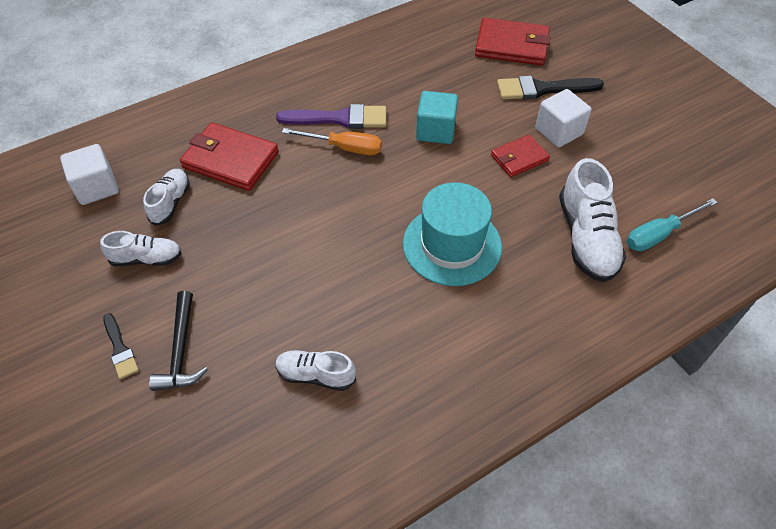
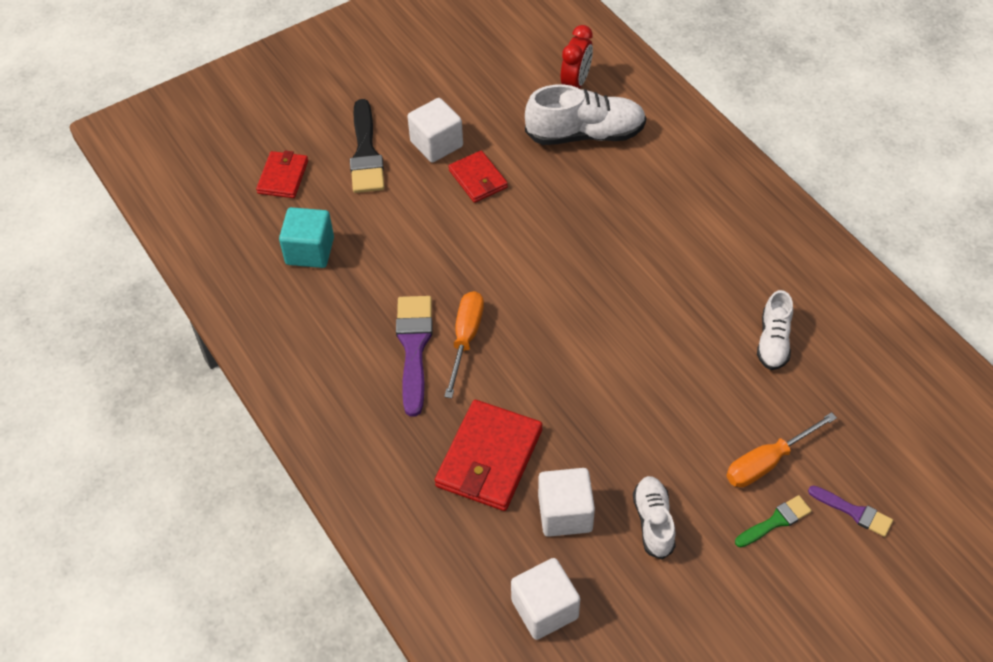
camera: 90 degrees left, 0 degrees up
(109, 418) = (854, 512): none -> purple brush
(120, 349) = (775, 521): black brush -> green brush
(170, 203) = (565, 513): white shoe -> white cube
(181, 351) = (767, 462): black hammer -> orange screwdriver
(435, 131) = (435, 251): turquoise cube -> turquoise cube (310, 251)
(452, 245) = (604, 237): turquoise hat -> none
(512, 45) = (283, 177): red wallet -> red wallet, size x0.60
(659, 234) = (576, 83): turquoise screwdriver -> red clock

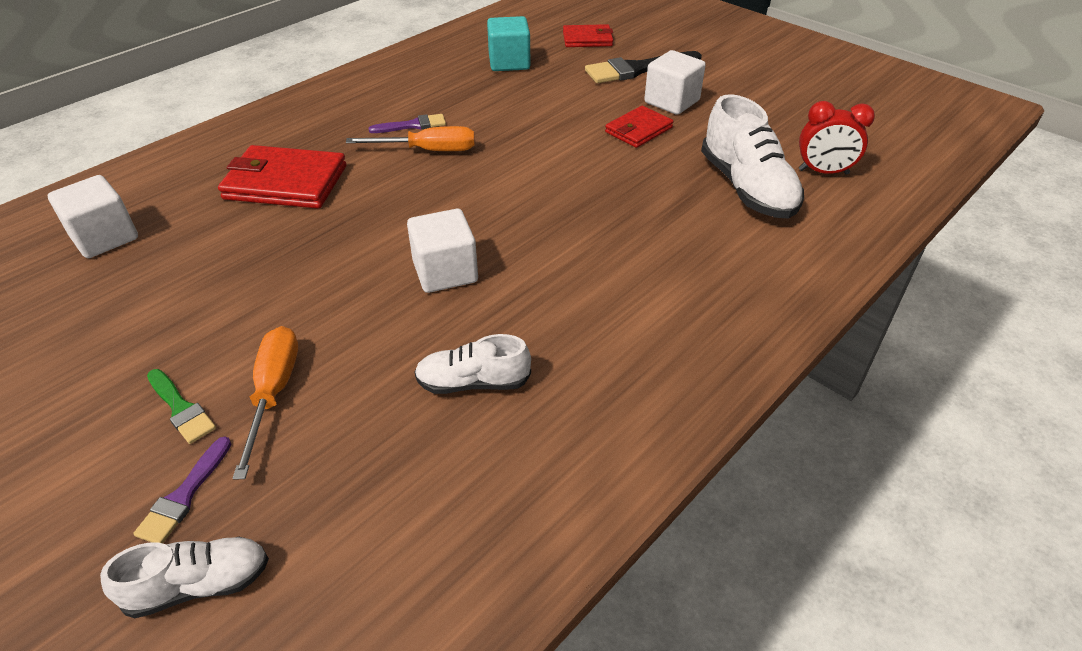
camera: 75 degrees right, 10 degrees down
(414, 347) = (412, 125): purple brush -> purple brush, size x0.56
(565, 513) = (215, 237): white cube -> white cube (445, 272)
(653, 522) = (196, 300): white shoe -> white shoe (199, 585)
(767, 462) = (274, 393): orange screwdriver -> orange screwdriver turned 45 degrees clockwise

